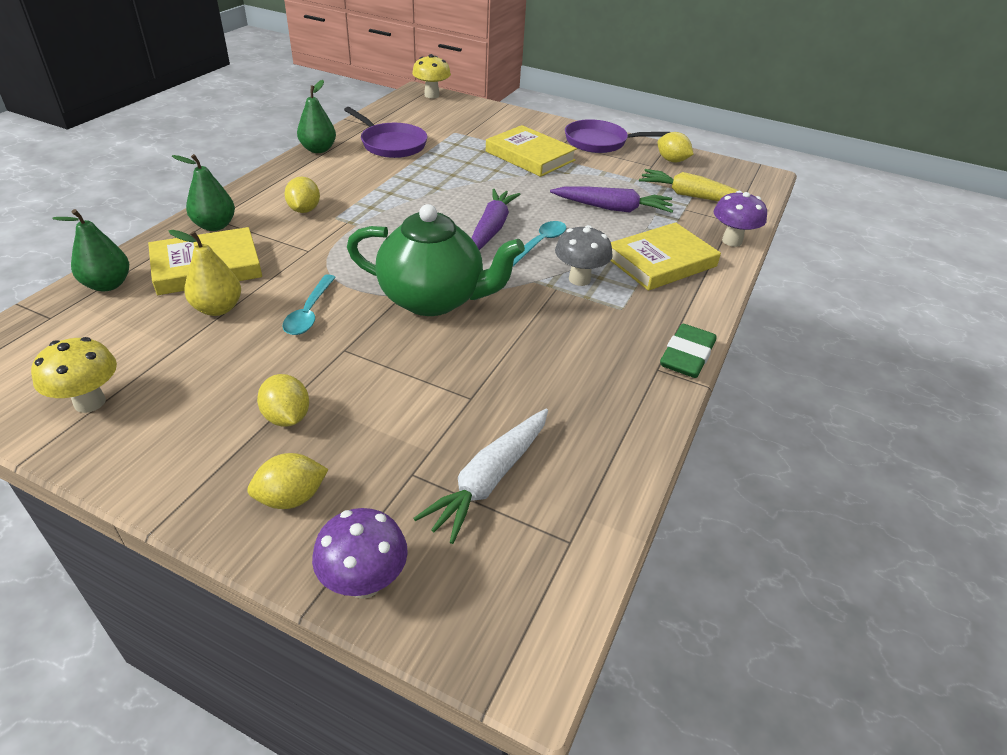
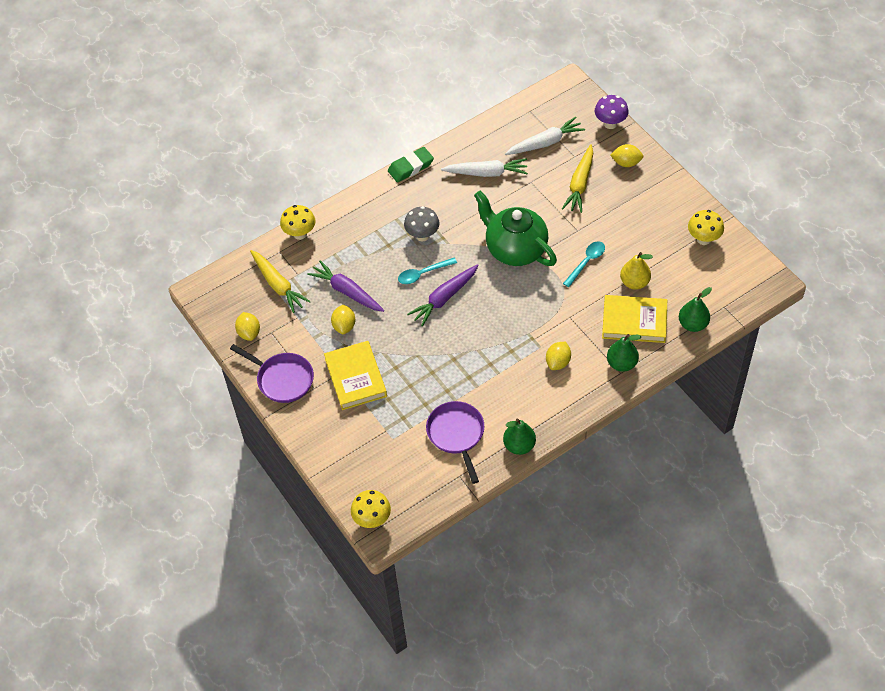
camera: 145 degrees left, 15 degrees up
(287, 417) = (617, 200): yellow lemon -> yellow lemon (344, 326)
(375, 423) = (580, 184): none -> yellow carrot
(559, 387) = (486, 173): none -> white carrot
(661, 262) = (362, 232): yellow book -> none
(732, 241) = (300, 234): purple mushroom -> yellow mushroom

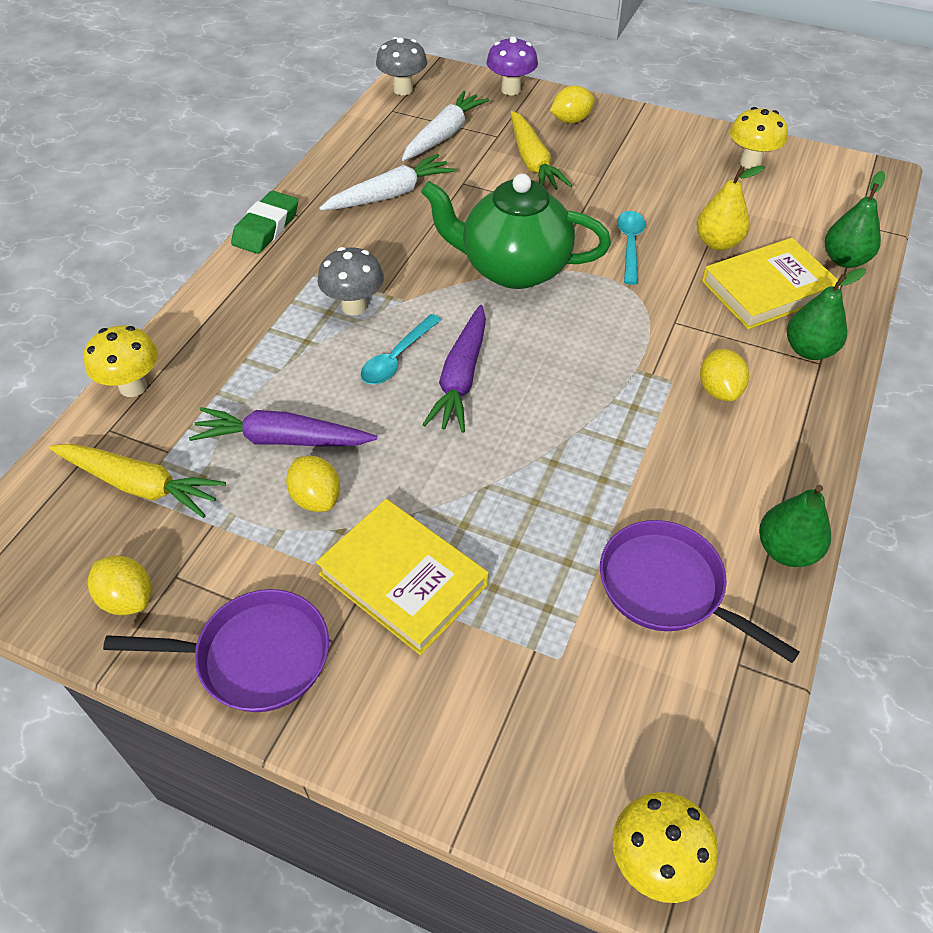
camera: 35 degrees left, 5 degrees down
(547, 97) = (403, 90): none -> grey mushroom

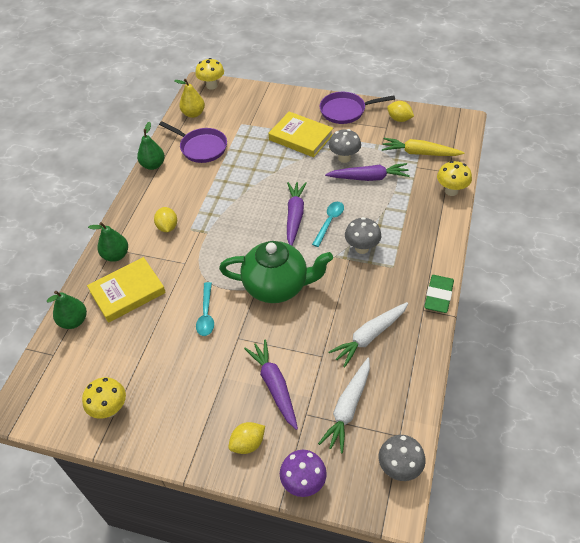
camera: 175 degrees right, 0 degrees up
(316, 498) = (344, 158): yellow lemon -> grey mushroom
(533, 162) = (274, 386): yellow carrot -> purple carrot
(718, 243) = (150, 324): yellow pear -> yellow pear (193, 114)

